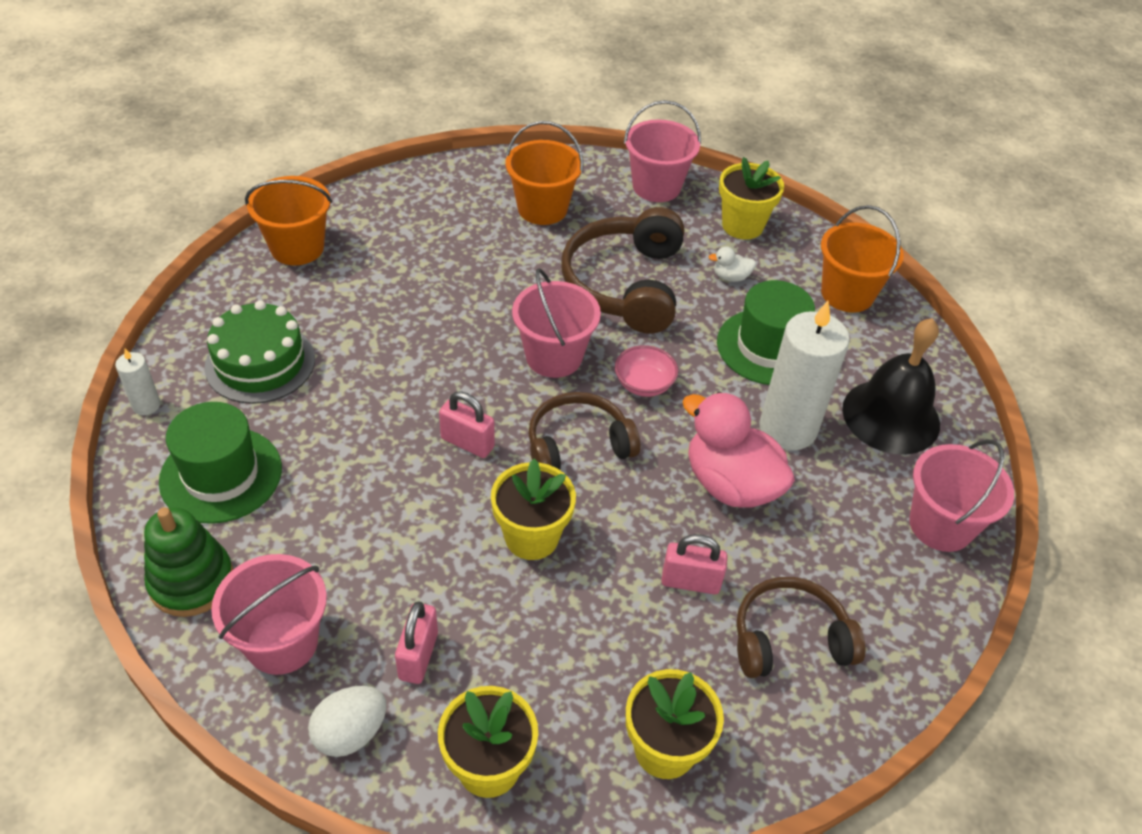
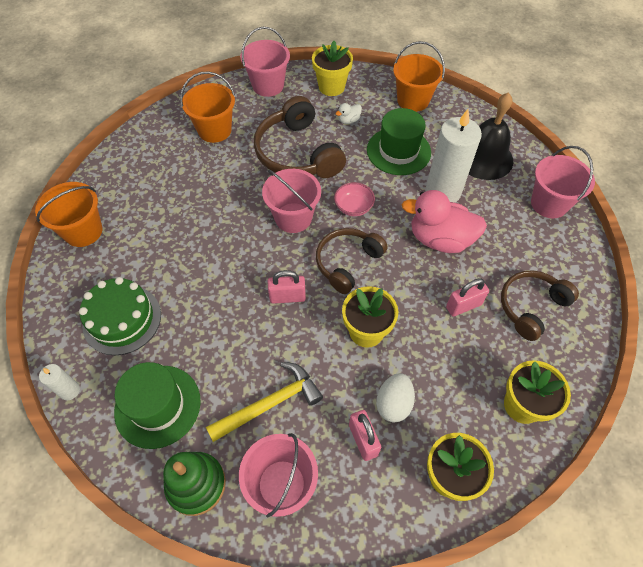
camera: 30 degrees left, 10 degrees up
(345, 548) = (270, 404): none -> yellow hammer
(350, 733) = (364, 510): white egg -> white egg (393, 403)

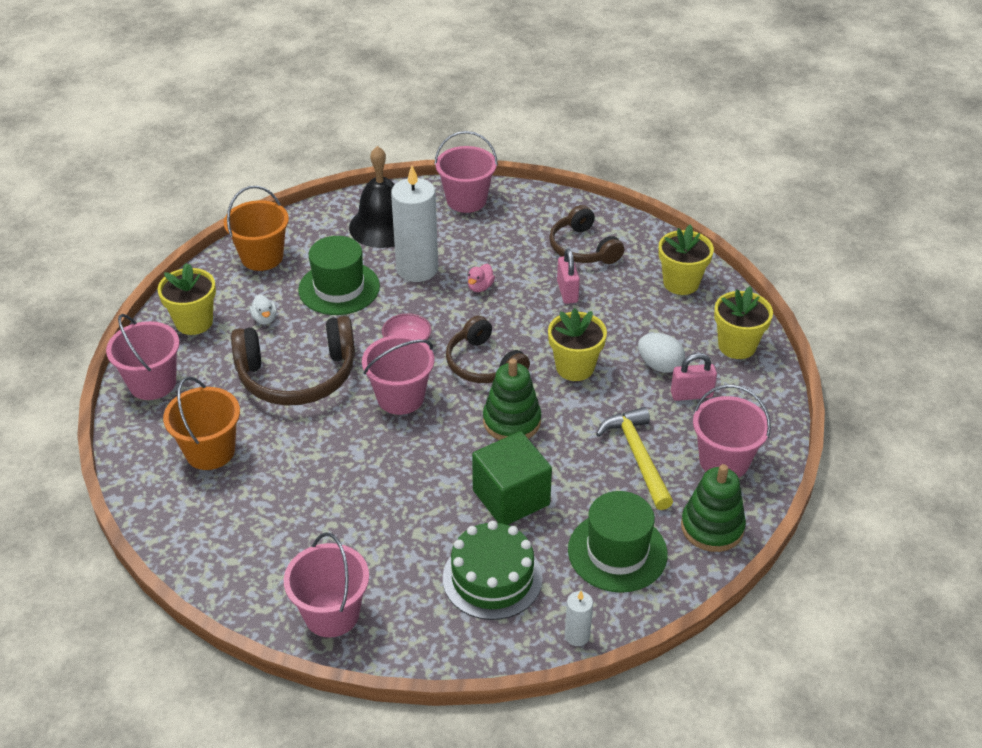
camera: 75 degrees left, 15 degrees down
(83, 231) = (332, 614): orange bucket -> pink bucket
(204, 314) = (511, 497): none -> green cube
(287, 297) = (511, 421): pink padlock -> green stacking toy
(440, 239) = (480, 287): pink duck -> pink duck, size x0.43

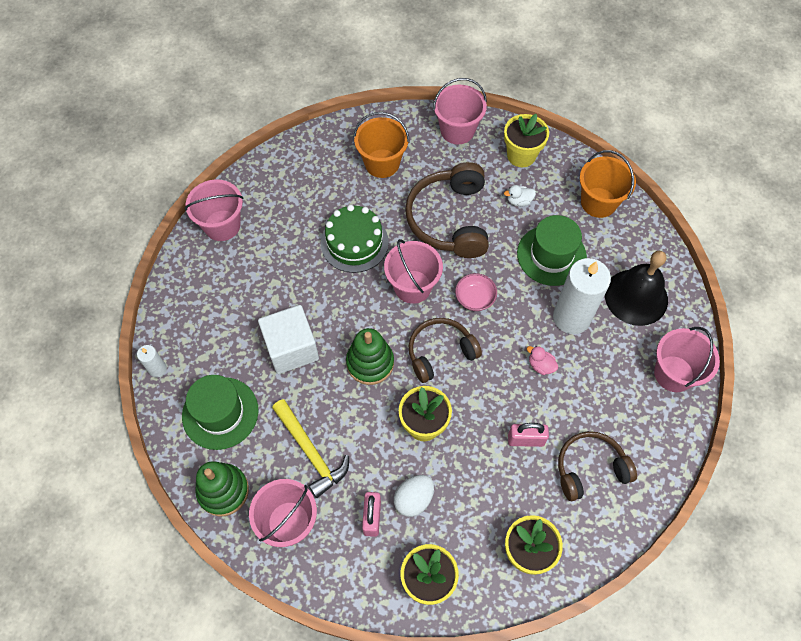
camera: 100 degrees right, 20 degrees up
(492, 578) = (222, 324): green cake -> green cake (354, 242)
(511, 497) = (291, 348): green cube -> white cube
(638, 456) = (311, 452): yellow hammer -> yellow hammer turned 60 degrees clockwise

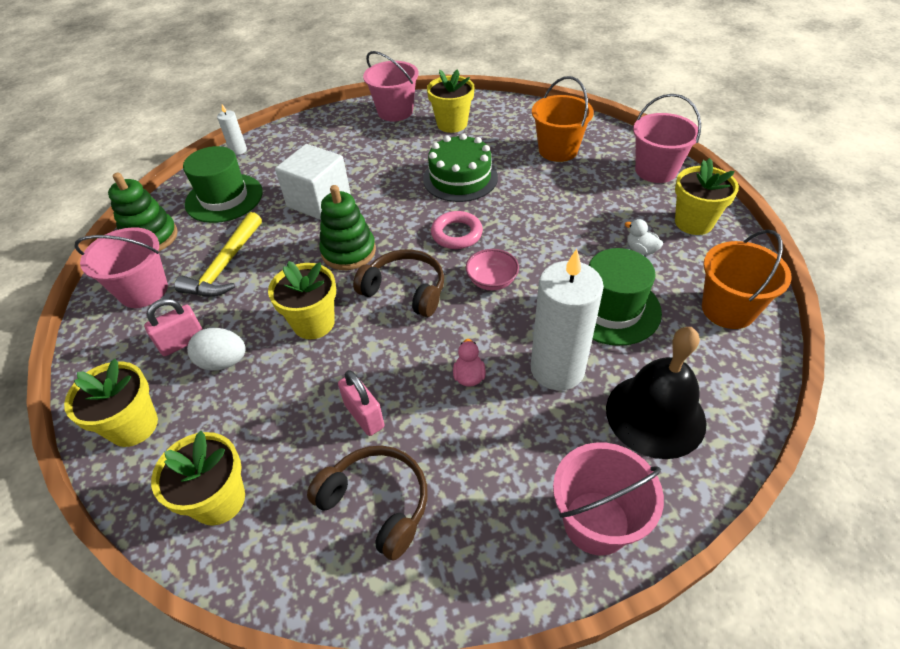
camera: 55 degrees right, 15 degrees down
(281, 201) = (452, 124): none -> yellow flower pot
(412, 286) = (456, 234): pink bucket -> pink ring
(449, 219) = (556, 217): brown headphones -> none

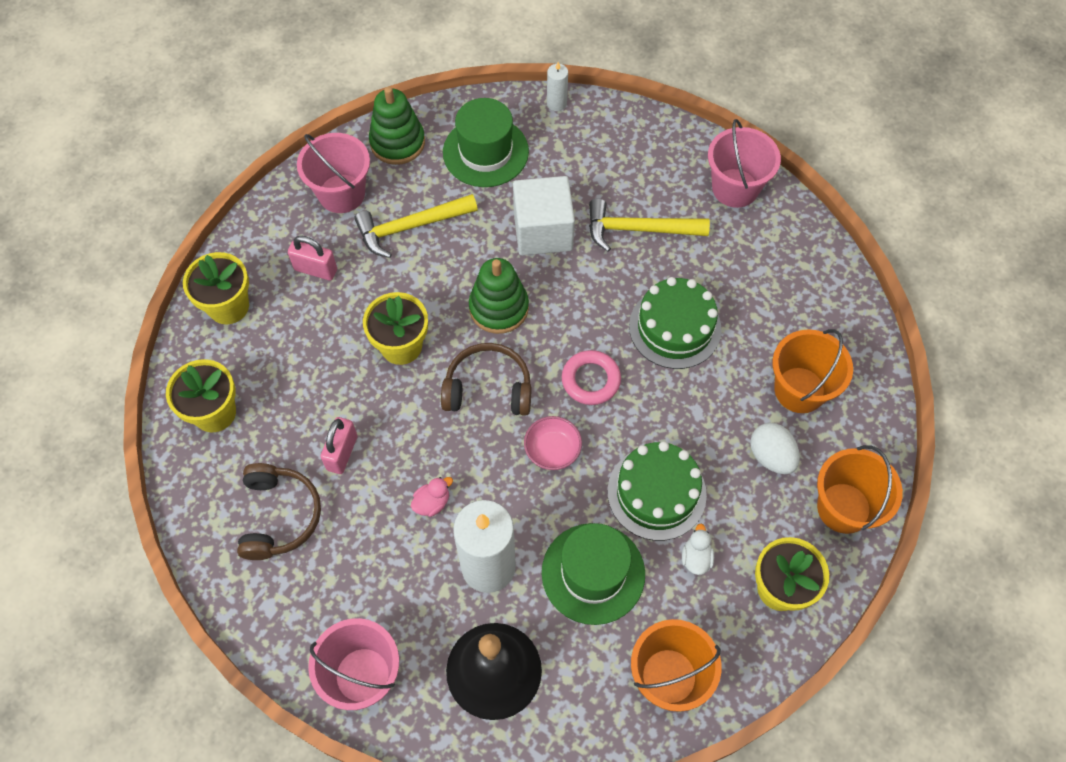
camera: 50 degrees right, 15 degrees up
(223, 362) = (319, 314): white egg -> white egg (771, 456)
(373, 160) = (638, 229): none -> yellow hammer
(405, 290) = (488, 388): brown headphones -> brown headphones turned 75 degrees counterclockwise
(452, 124) = (759, 257): yellow flower pot -> none
(574, 244) = (656, 493): none -> green cake
(656, 170) = (843, 508): pink bucket -> orange bucket

